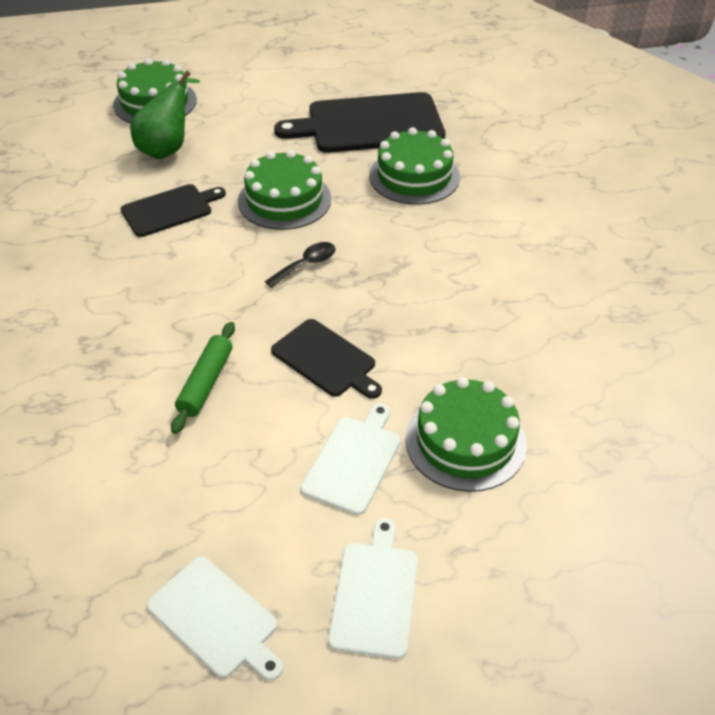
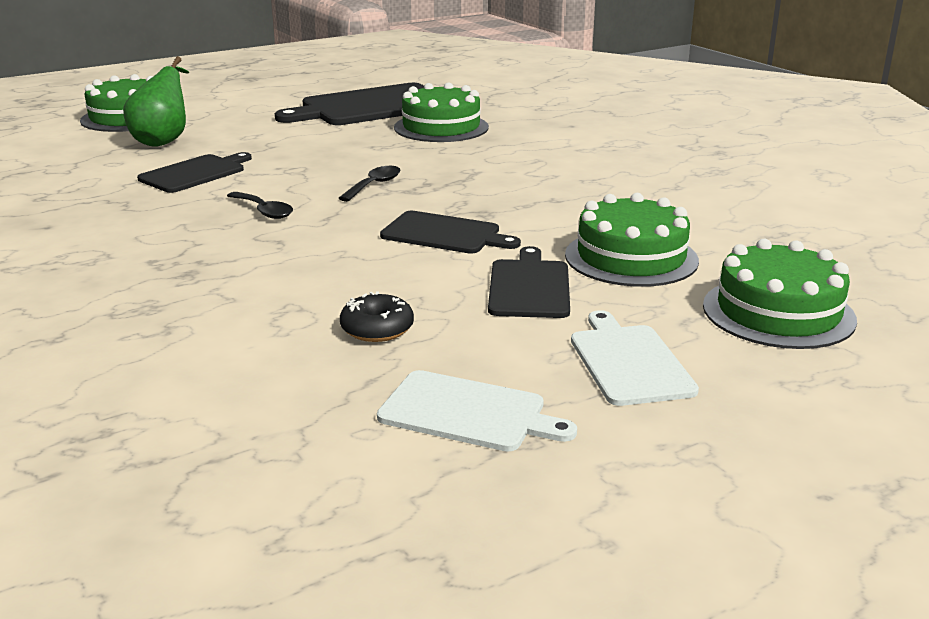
camera: 20 degrees left, 20 degrees down
(197, 285) = (264, 211): none -> black spoon
(204, 485) = (377, 329): none -> black donut
(206, 383) = (323, 266): green rolling pin -> none
(284, 200) = (319, 154): green cake -> green cake (778, 312)
(354, 461) = (529, 287): white cutting board -> black cutting board

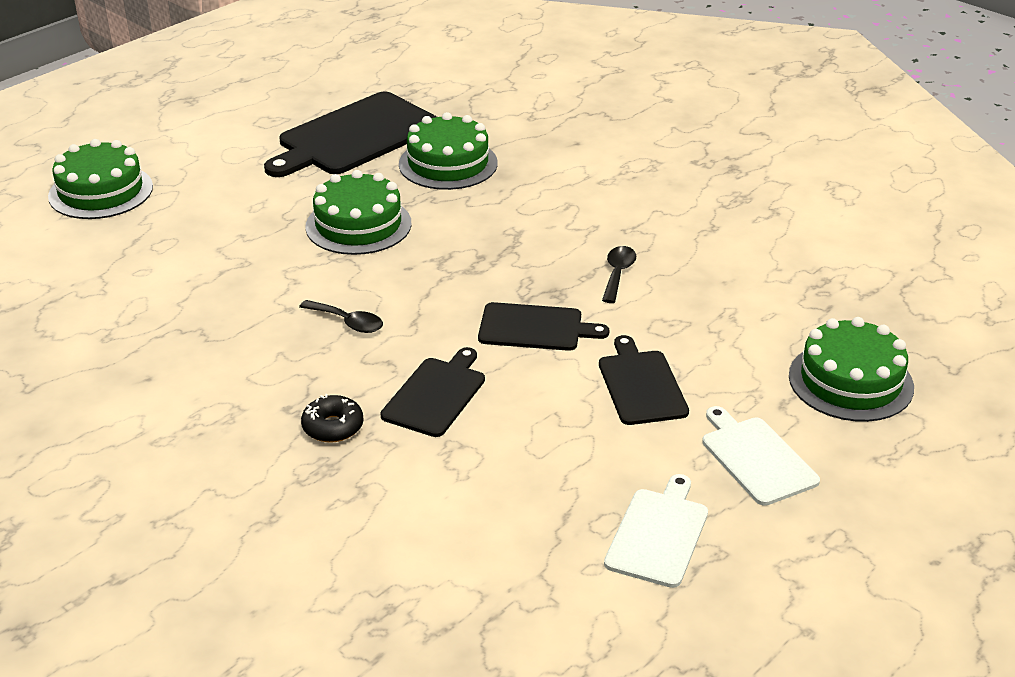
camera: 15 degrees left, 10 degrees up
(164, 140) = (169, 226): green pear -> none
(195, 173) = (240, 275): black cutting board -> black cutting board (436, 394)
(374, 185) = (431, 267): black spoon -> black spoon (618, 274)
(377, 329) = (540, 457): black donut -> black donut (333, 427)
(468, 413) = (658, 534): white cutting board -> white cutting board turned 75 degrees counterclockwise
(631, 257) = (710, 333): green cake -> green cake (358, 225)

